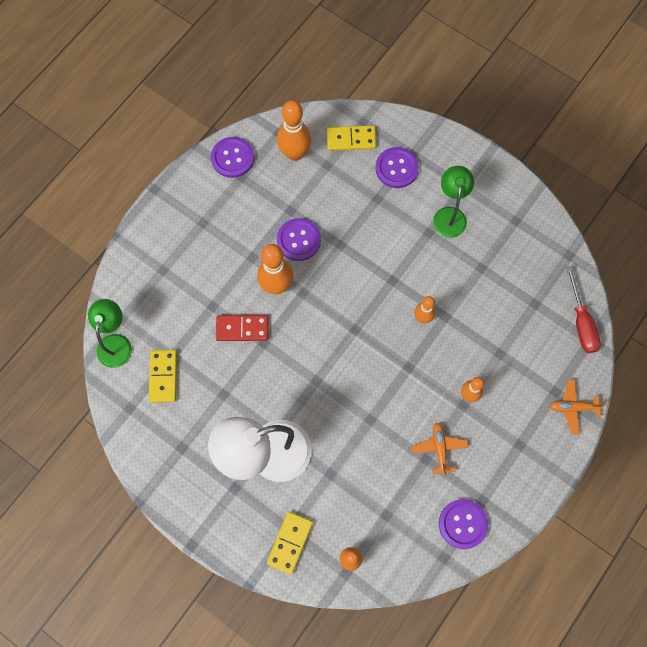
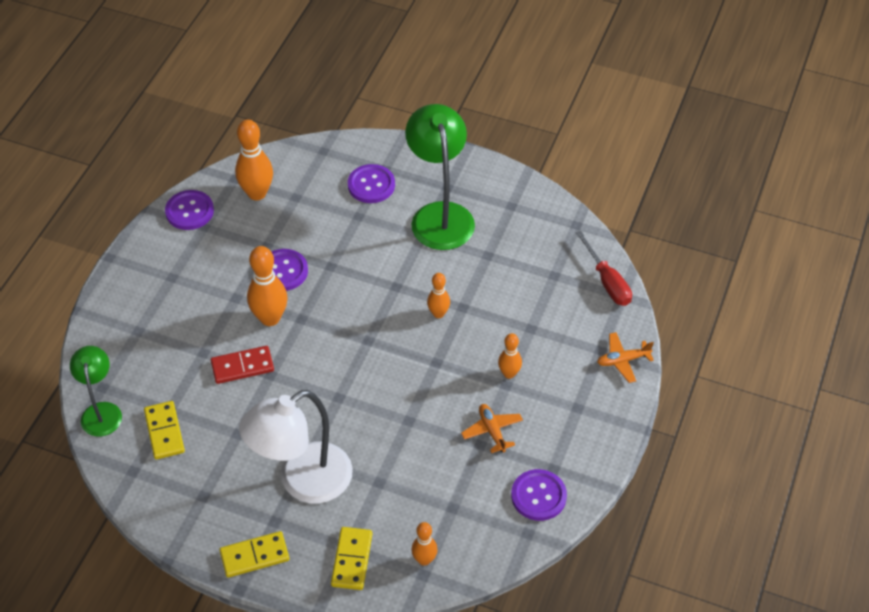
camera: 15 degrees left, 20 degrees down
(351, 139) = (315, 169): yellow domino -> yellow domino (254, 556)
(449, 215) = (440, 215): green lamp -> green lamp, size x1.70

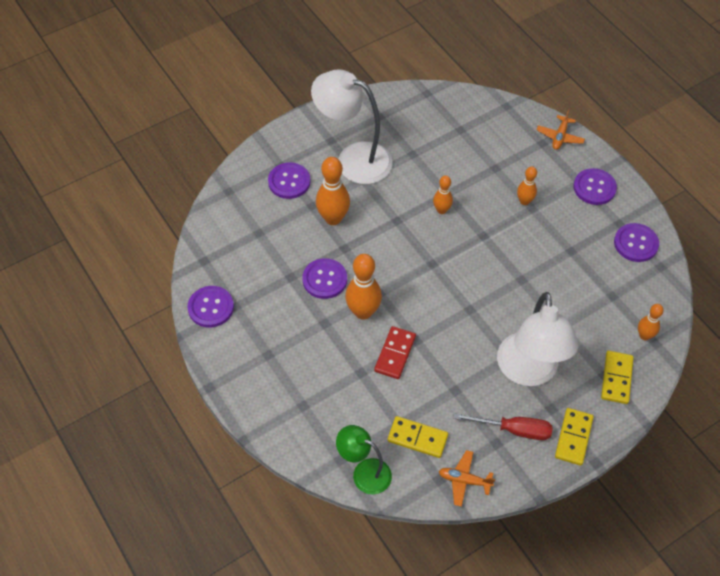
camera: 55 degrees left, 5 degrees up
(257, 193) = (233, 254): orange bowling pin -> orange bowling pin (333, 218)
(352, 560) = (616, 378): yellow domino -> yellow domino turned 60 degrees clockwise
(440, 215) = (353, 159): green lamp -> white lamp
(492, 431) = (565, 238): orange plane -> orange plane (464, 480)
(581, 424) = (594, 188): none -> purple button
(607, 281) = (489, 106): red screwdriver -> red screwdriver (513, 430)

